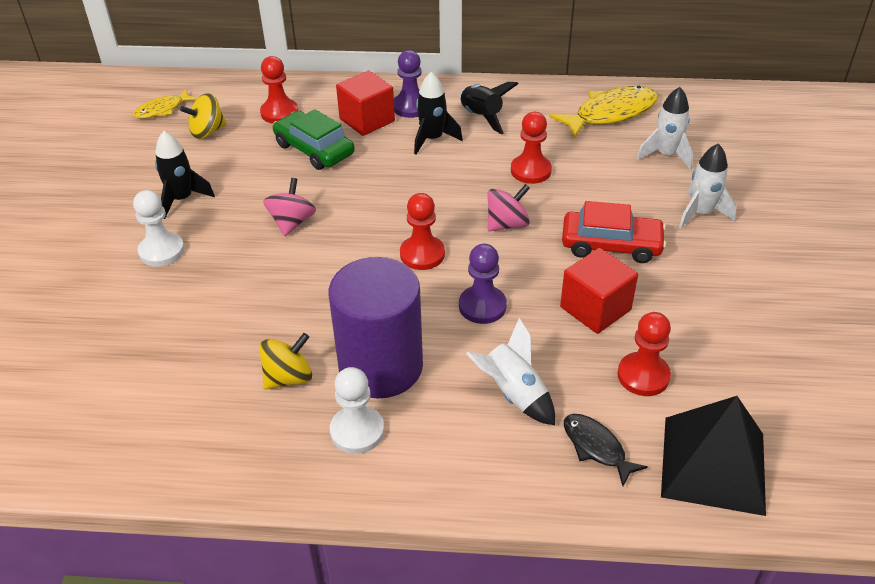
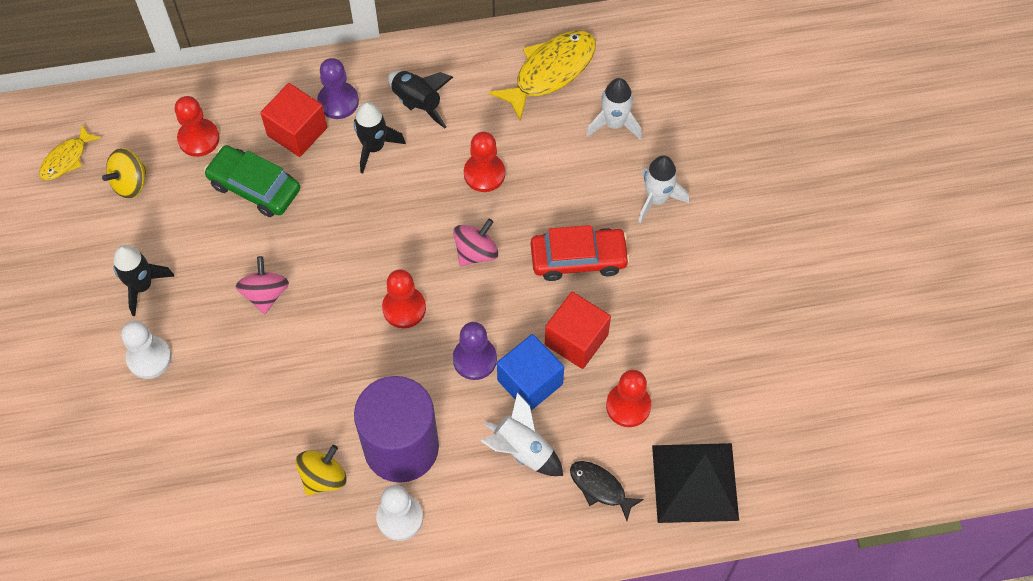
camera: 15 degrees left, 20 degrees up
(536, 335) = (530, 382): none -> blue cube

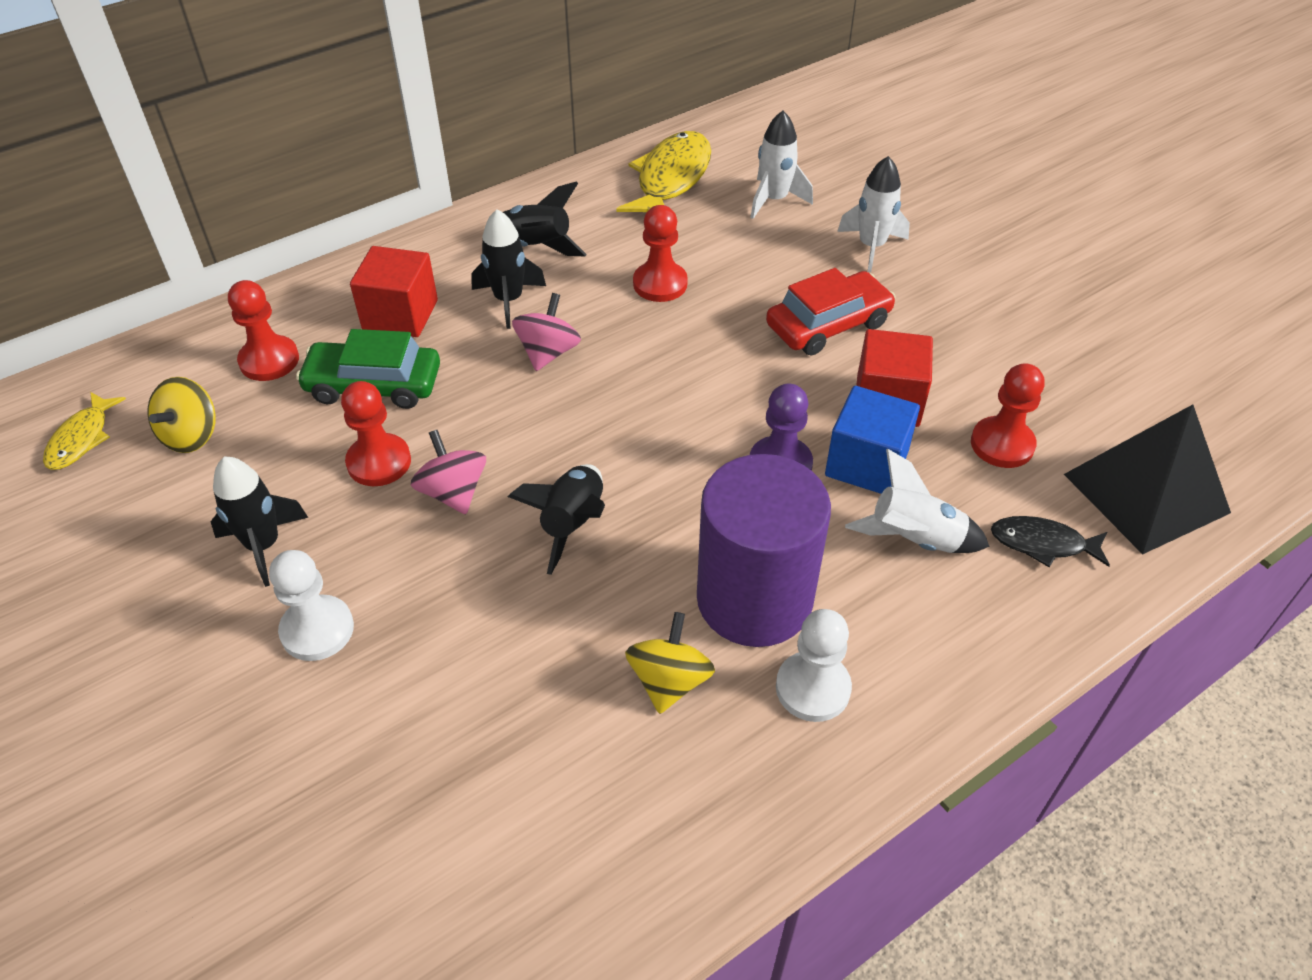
camera: 25 degrees left, 15 degrees down
(324, 348) = (572, 524): none -> black rocket
(338, 101) = (437, 273): purple pawn -> none
(404, 308) = (652, 443): red pawn -> red pawn (379, 462)
(476, 252) = (703, 358): pink spinning top -> pink spinning top (548, 353)

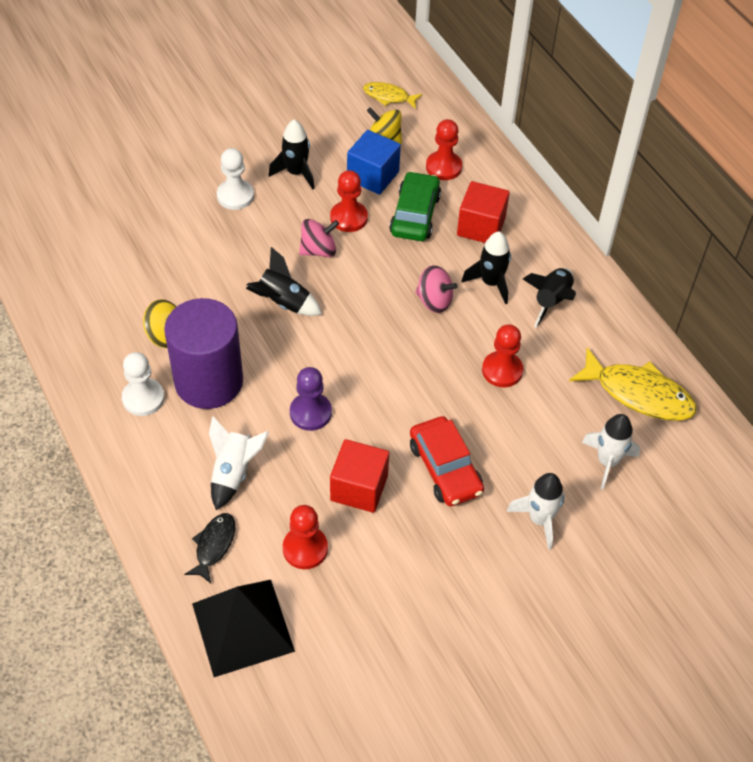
camera: 95 degrees right, 5 degrees up
(866, 463) = (302, 461): blue cube -> blue cube (373, 176)

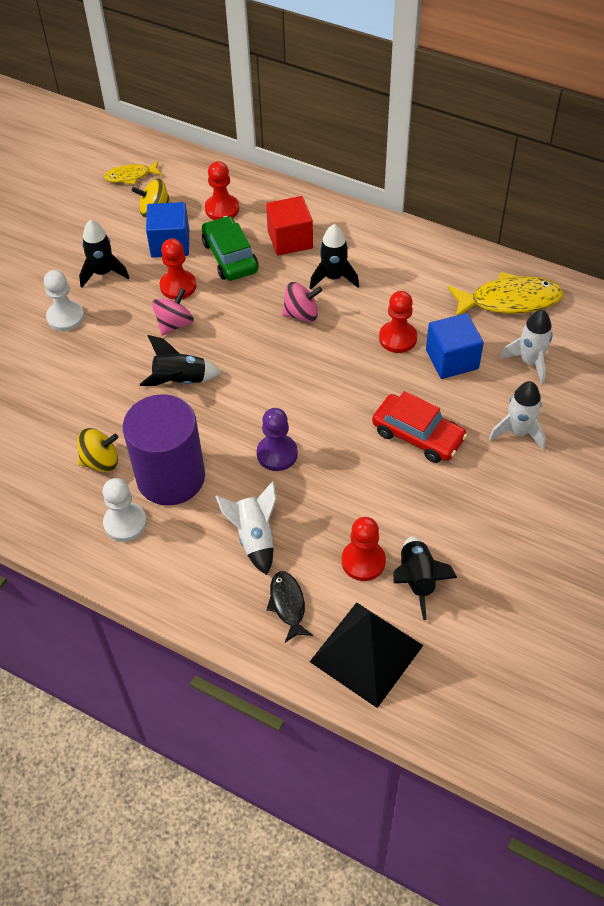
camera: 30 degrees left, 0 degrees up
(359, 488) = (365, 489): red cube -> none
(535, 418) = (452, 359): none -> blue cube
(551, 301) = (390, 267): black rocket -> black rocket (417, 580)

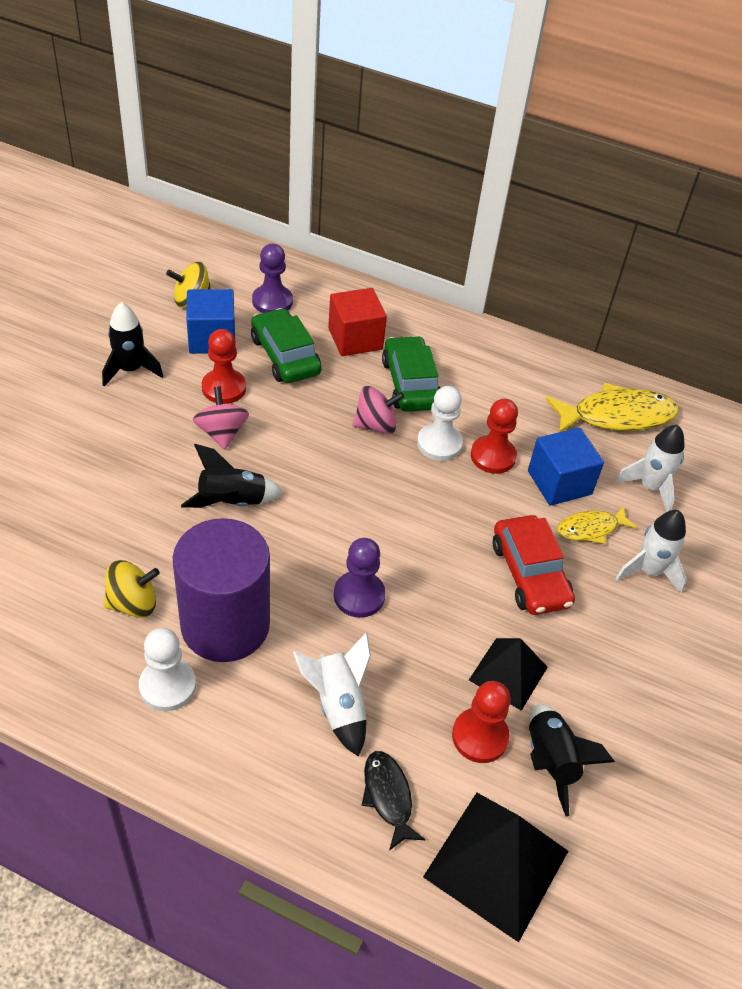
camera: 10 degrees left, 5 degrees down
(65, 317) = (84, 421): white pawn -> white pawn (439, 444)
(131, 176) = (161, 261): yellow fish -> yellow fish (591, 529)
(174, 324) = (221, 433): pink spinning top -> pink spinning top turned 45 degrees counterclockwise
(222, 209) = (272, 301): red pawn -> purple pawn
(333, 277) = (410, 384): black rocket -> green car
(391, 513) = (508, 673): none -> black pyramid
(418, 435) = (530, 574): red car -> red car turned 45 degrees clockwise

